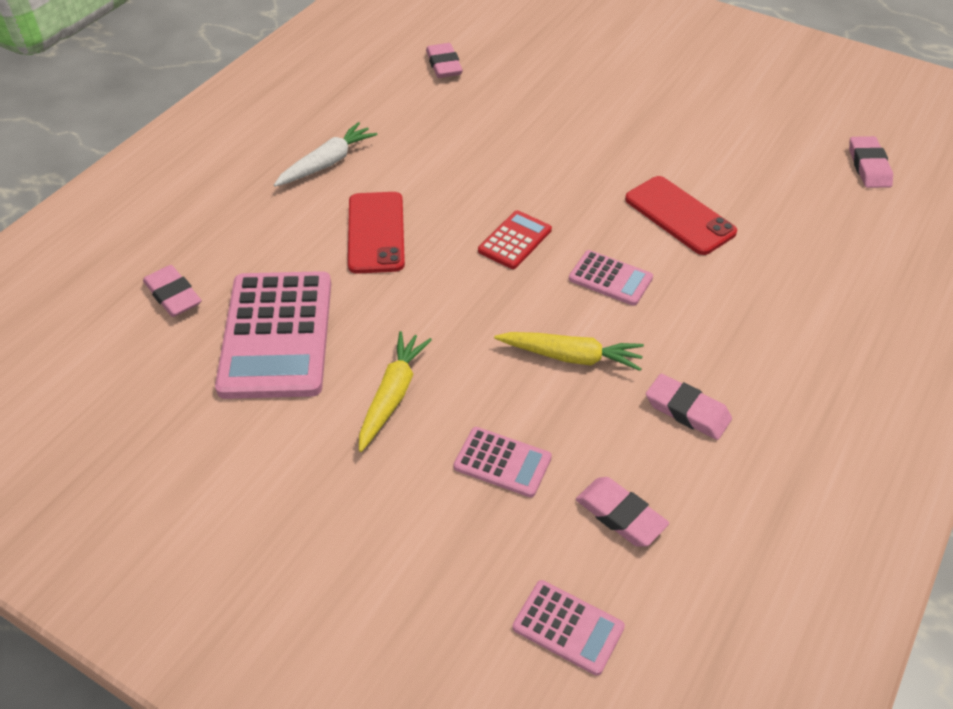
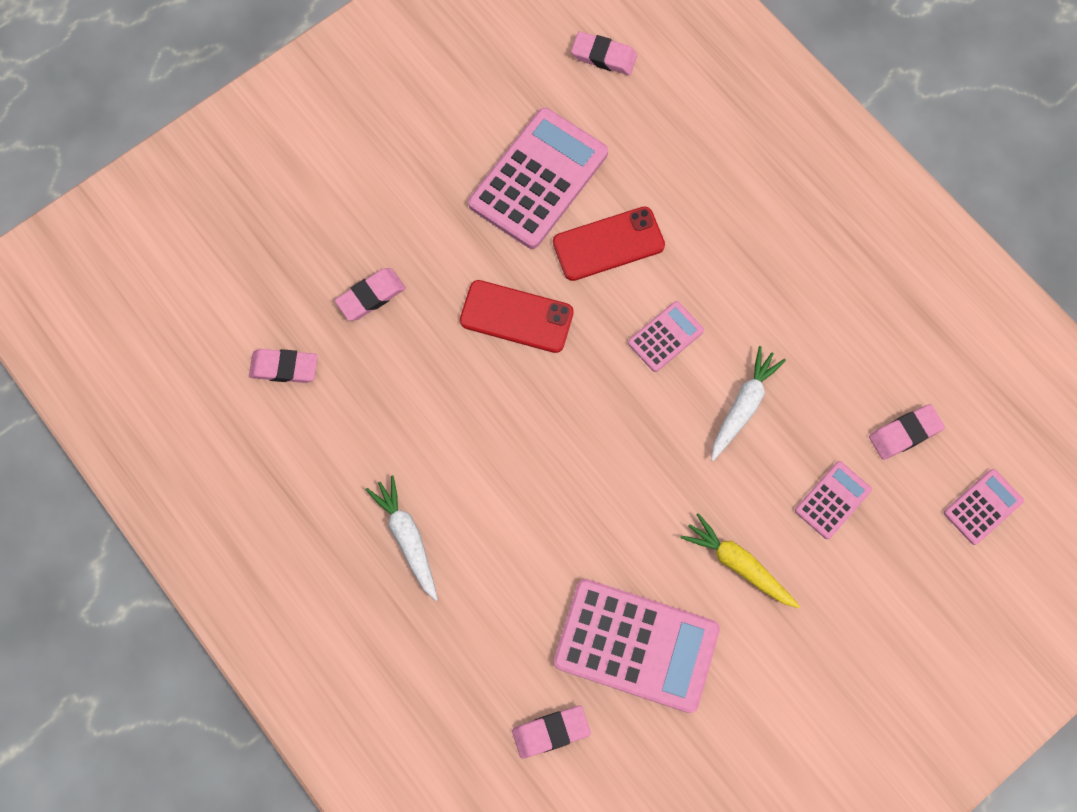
camera: 70 degrees left, 25 degrees up
(376, 233) = (532, 519): red phone -> red phone (516, 316)
(515, 240) = (589, 398): red calculator -> none
(571, 357) = (743, 406): yellow carrot -> white carrot
(687, 411) = (825, 342): pink eraser -> pink eraser (371, 296)
(710, 156) = (538, 179): none -> pink calculator

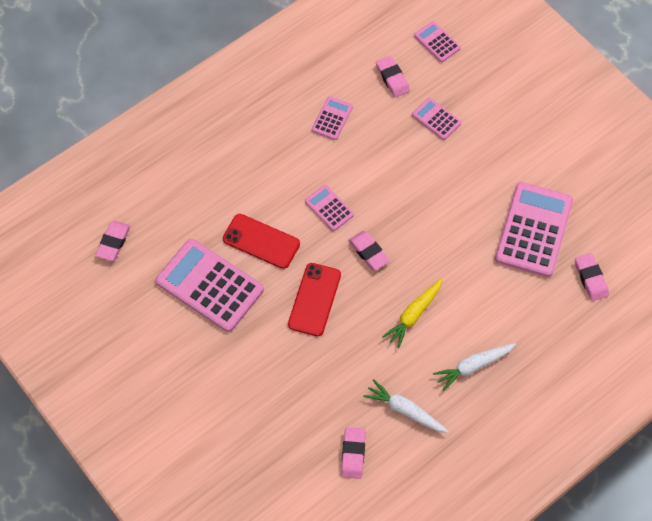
camera: 90 degrees left, 10 degrees down
(371, 296) = (298, 396): pink eraser -> pink eraser (368, 252)
(608, 244) = (261, 241): red phone -> red phone turned 45 degrees counterclockwise
(738, 564) = (479, 172): yellow carrot -> yellow carrot (413, 315)
(743, 406) = (376, 165): white carrot -> white carrot (405, 410)
(822, 341) = (332, 118): none -> pink calculator

